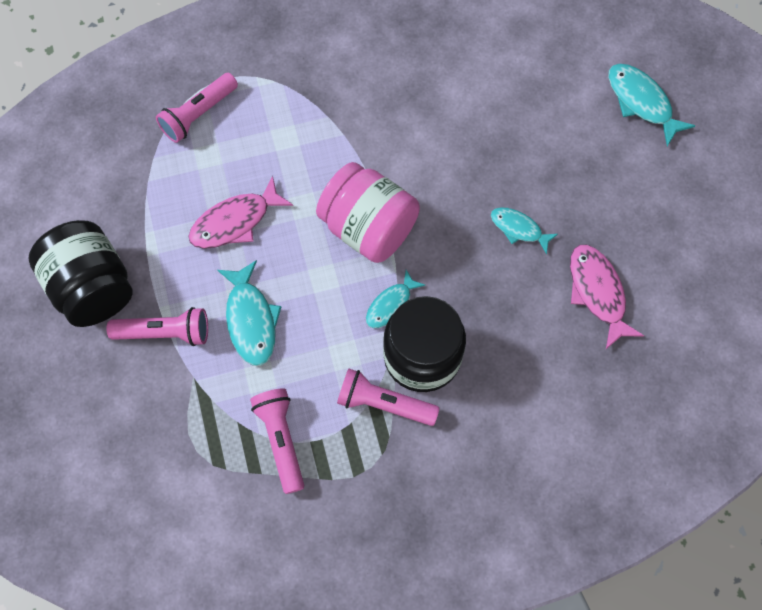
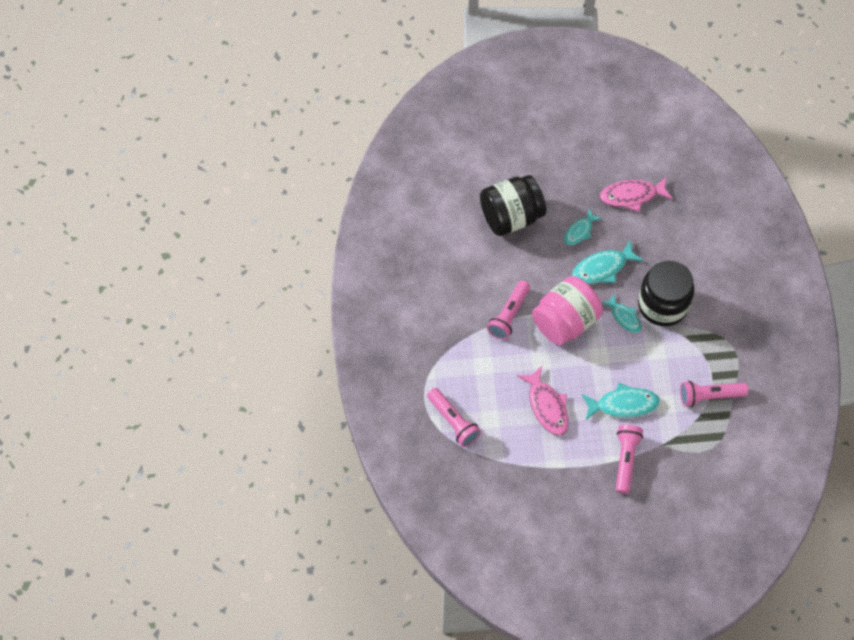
camera: 80 degrees left, 5 degrees down
(93, 288) = (585, 505): black jar -> black jar (511, 217)
(384, 403) = (692, 332): pink flashlight -> pink flashlight (509, 315)
(641, 102) = (495, 138): turquoise fish -> turquoise fish (602, 268)

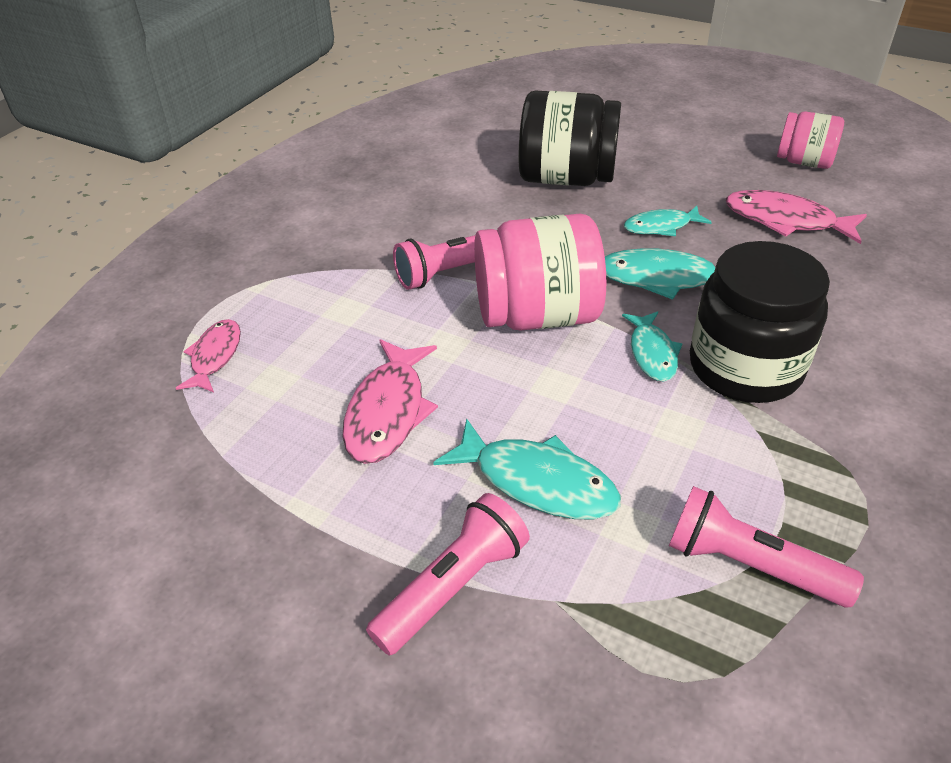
camera: 35 degrees right, 20 degrees down
(453, 421) = (215, 356): pink flashlight -> pink fish
(616, 140) = (804, 162): none -> pink jar

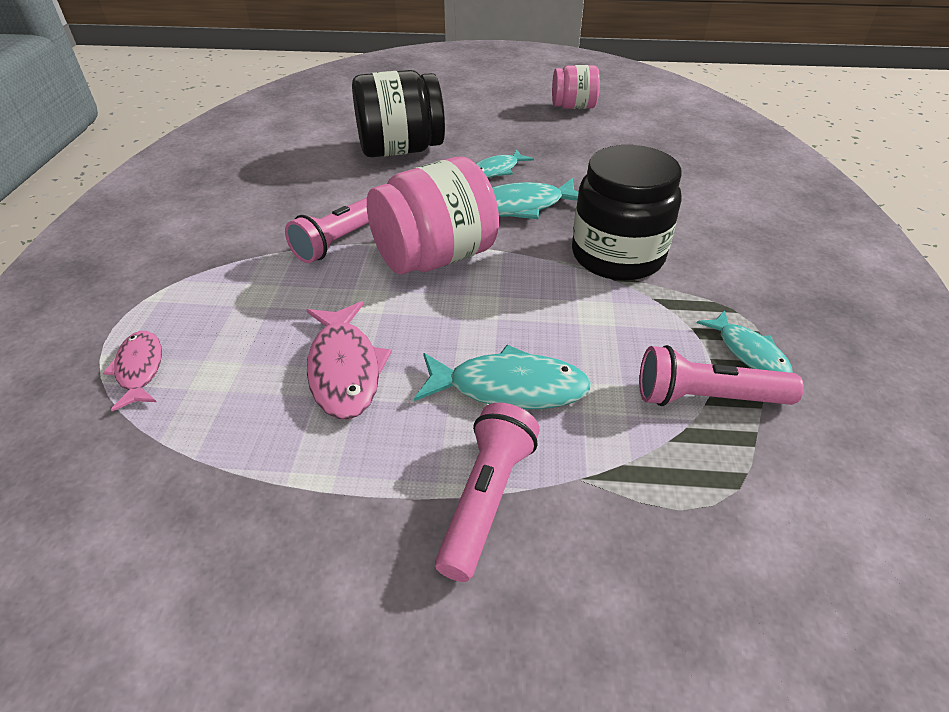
camera: 25 degrees left, 0 degrees up
(652, 353) = (543, 263): turquoise fish -> turquoise fish (748, 352)
(785, 221) = (584, 148): pink fish -> none

